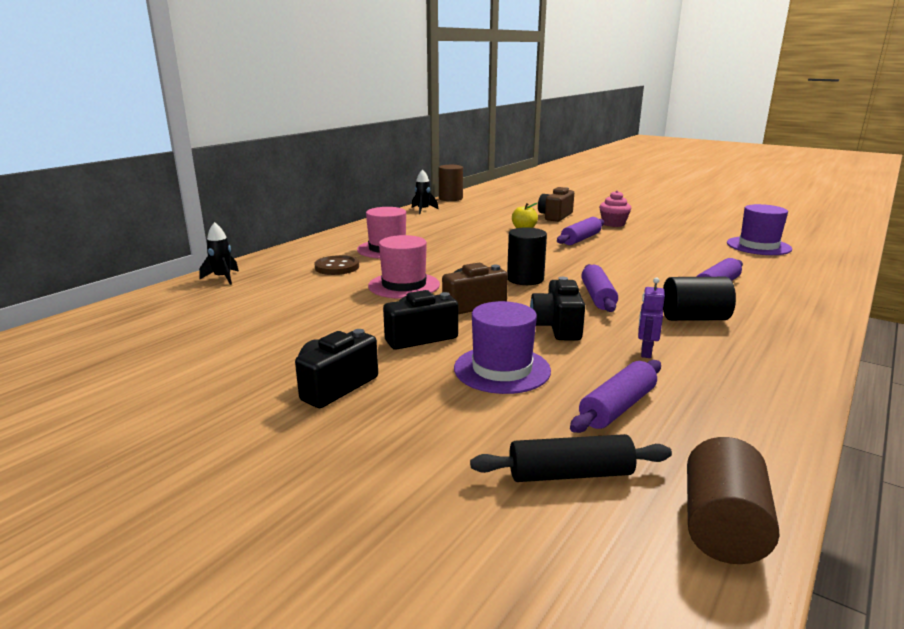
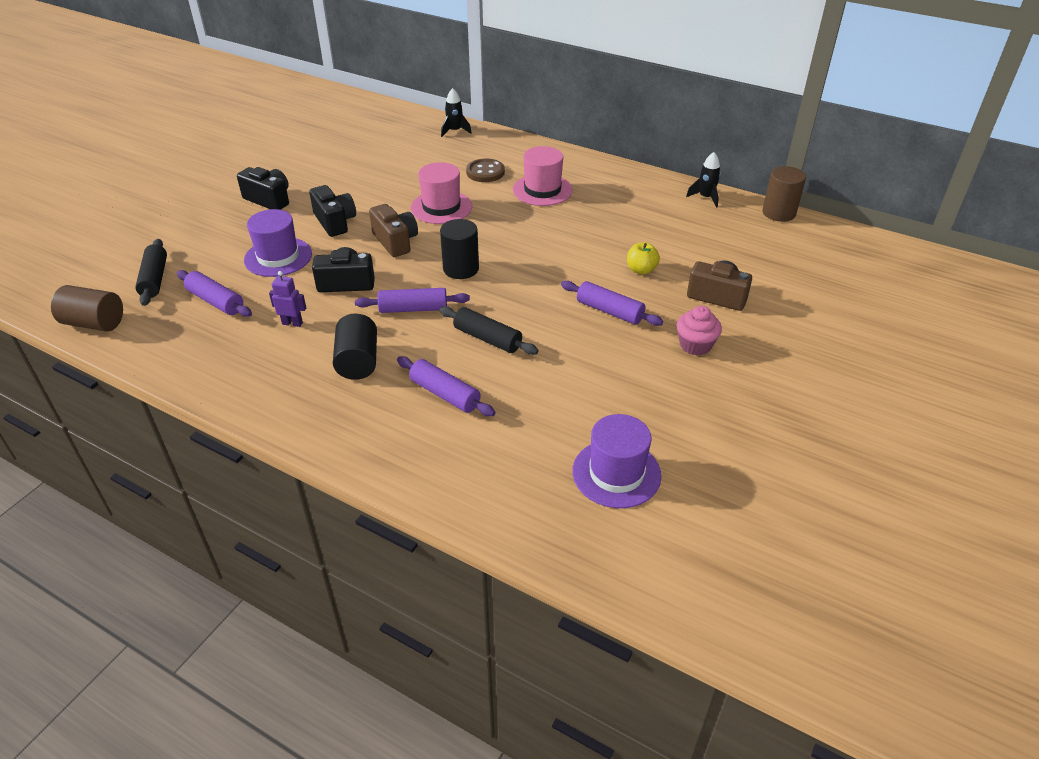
camera: 85 degrees right, 20 degrees up
(632, 272) = (487, 338): none -> black rolling pin

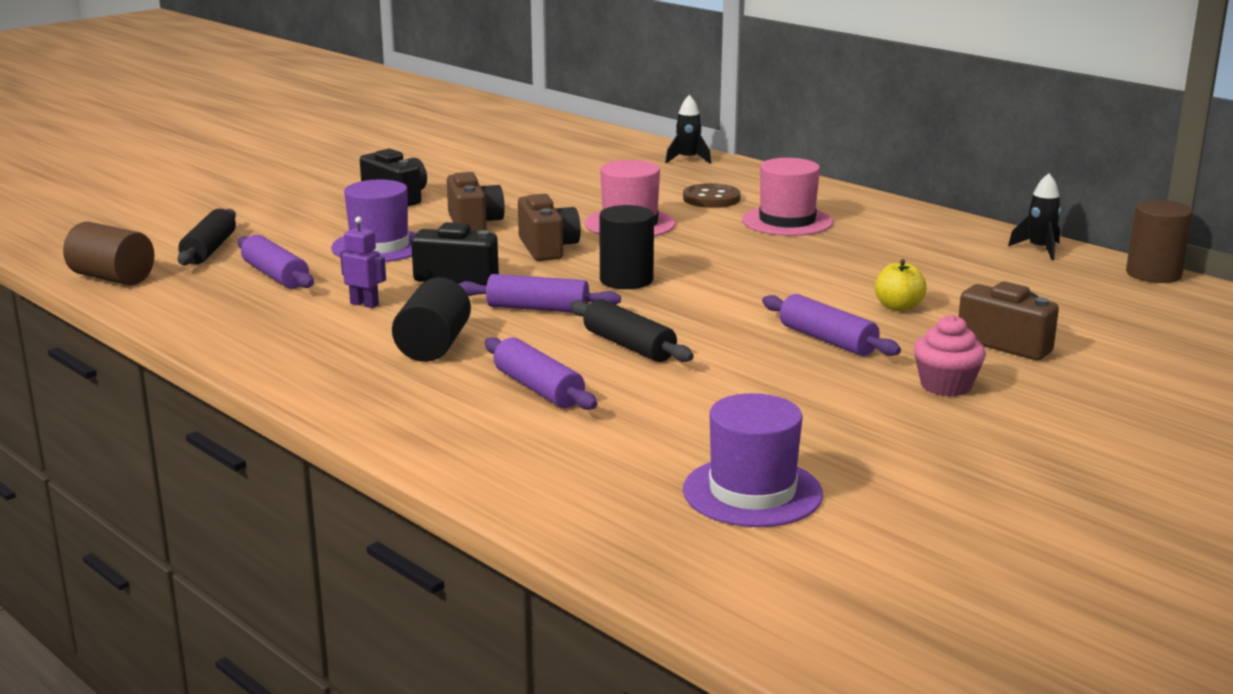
camera: 15 degrees right, 20 degrees down
(335, 222) = (474, 224): black camera -> brown camera

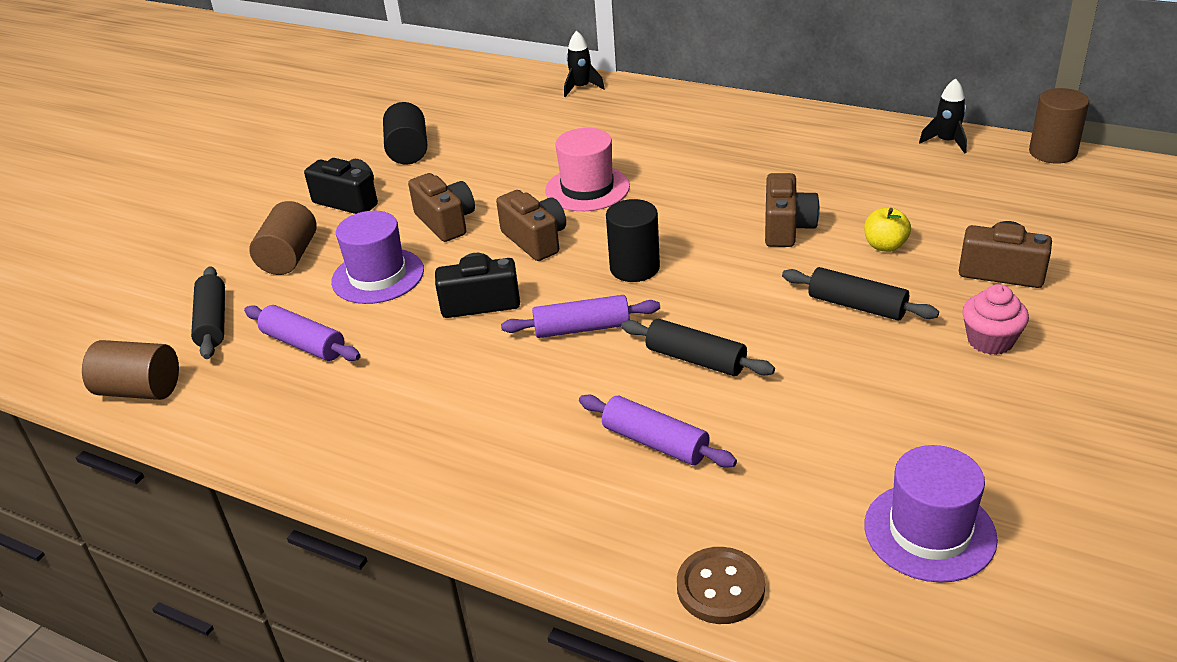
camera: 15 degrees left, 15 degrees up
(311, 222) = (289, 257): none -> brown cylinder
(364, 304) = (417, 364): purple robot -> none
(433, 346) = (521, 408): black cylinder -> black cylinder (408, 151)
(711, 199) = (636, 137): brown button -> brown button (720, 588)
(787, 221) = (720, 153): pink hat -> none
(806, 279) = (786, 228): none -> brown camera
(827, 340) = (857, 306): purple rolling pin -> black rolling pin

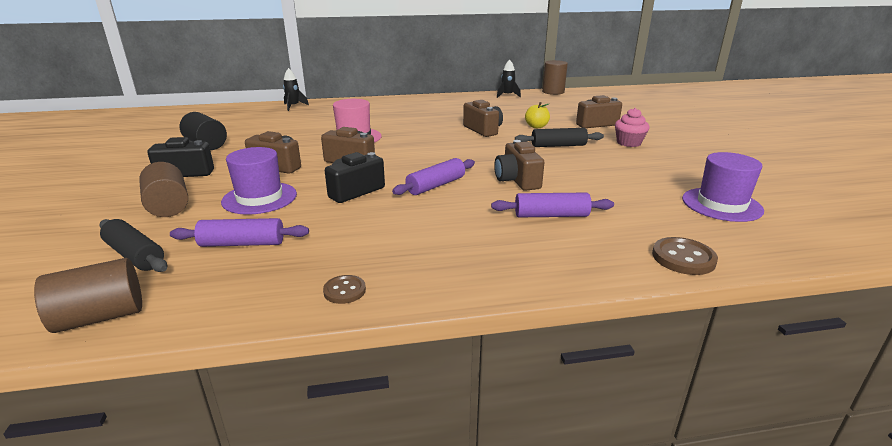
camera: 40 degrees left, 10 degrees down
(328, 452) = (344, 291): none -> brown button
(634, 268) = (428, 158): black cylinder -> none
(696, 359) = (517, 180): black rolling pin -> brown camera

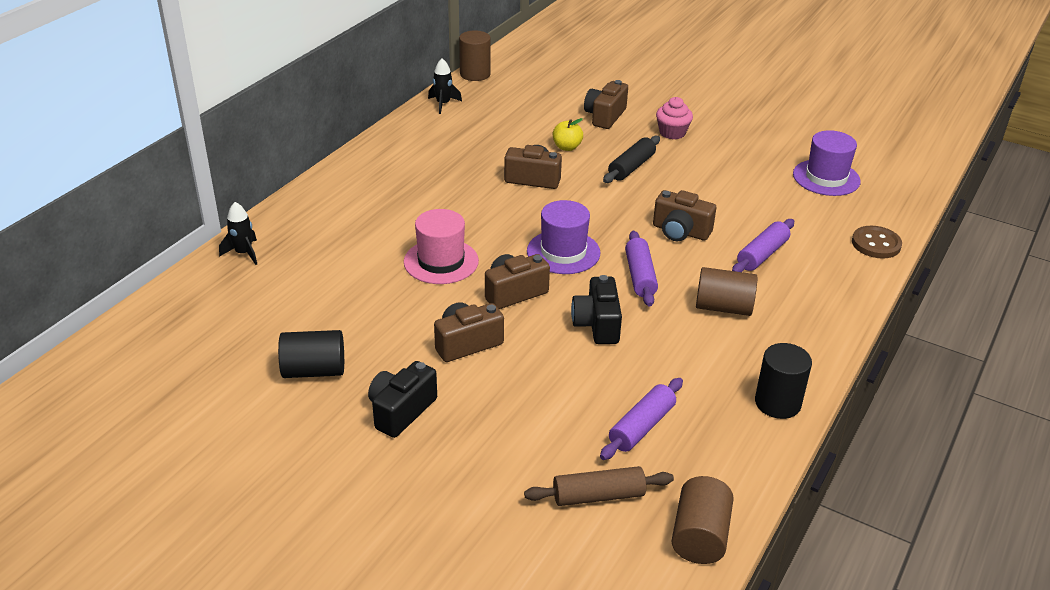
camera: 50 degrees left, 10 degrees up
(135, 255) = (598, 496): black rolling pin -> brown rolling pin
(168, 206) = (496, 449): brown cylinder -> brown cylinder (723, 307)
(259, 198) = (545, 385): purple hat -> purple hat (563, 252)
(344, 291) = (777, 403): brown button -> black cylinder

